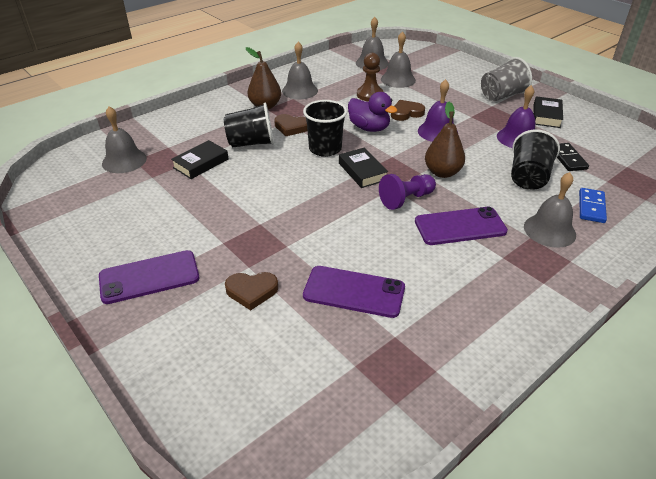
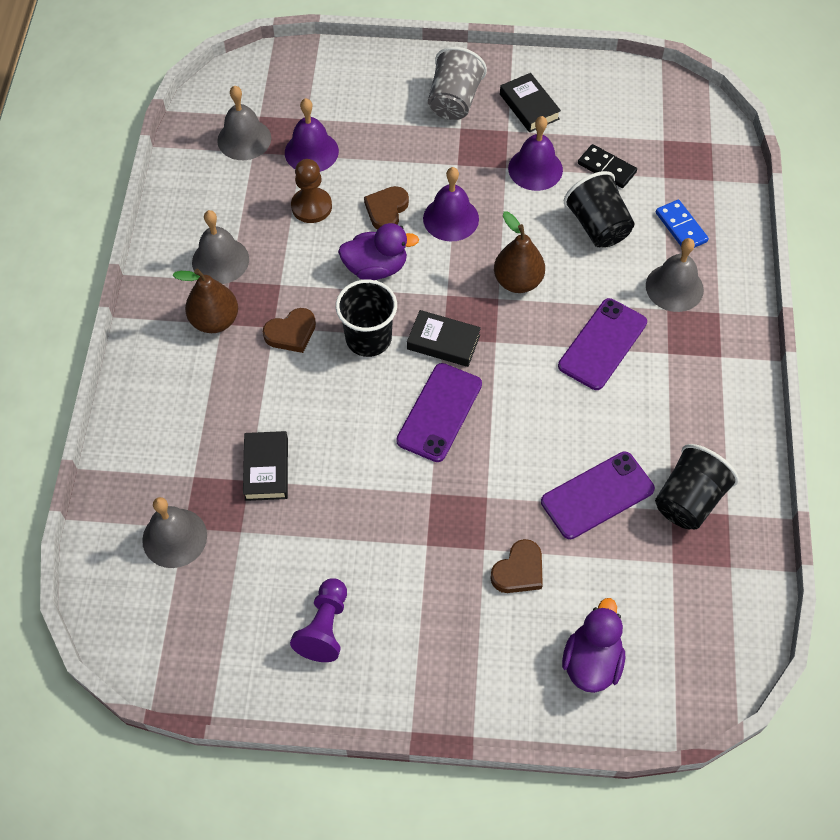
camera: 45 degrees left, 20 degrees up
(149, 277) = (415, 639): purple phone -> purple phone (439, 412)
(221, 373) = (591, 661): none -> purple duck
(251, 143) = (279, 394): black cup -> black cup (688, 500)
(398, 79) = (311, 151): grey bell -> purple bell
(406, 199) = (524, 347): purple pawn -> purple pawn (324, 627)

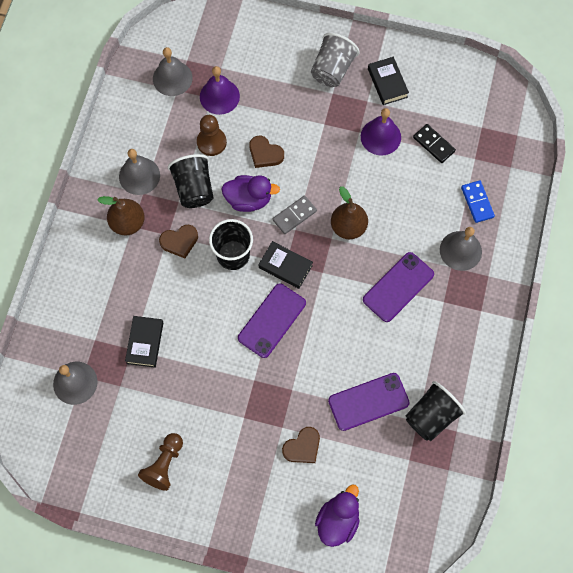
camera: 10 degrees right, 10 degrees up
(324, 627) = (164, 464): purple pawn -> brown pawn
(386, 210) = (265, 154): brown heart -> brown heart turned 90 degrees counterclockwise
(442, 278) = (294, 215): none -> grey domino
(451, 218) = (310, 168): purple bell -> none
(597, 226) = (416, 191): black cup -> black cup (194, 189)

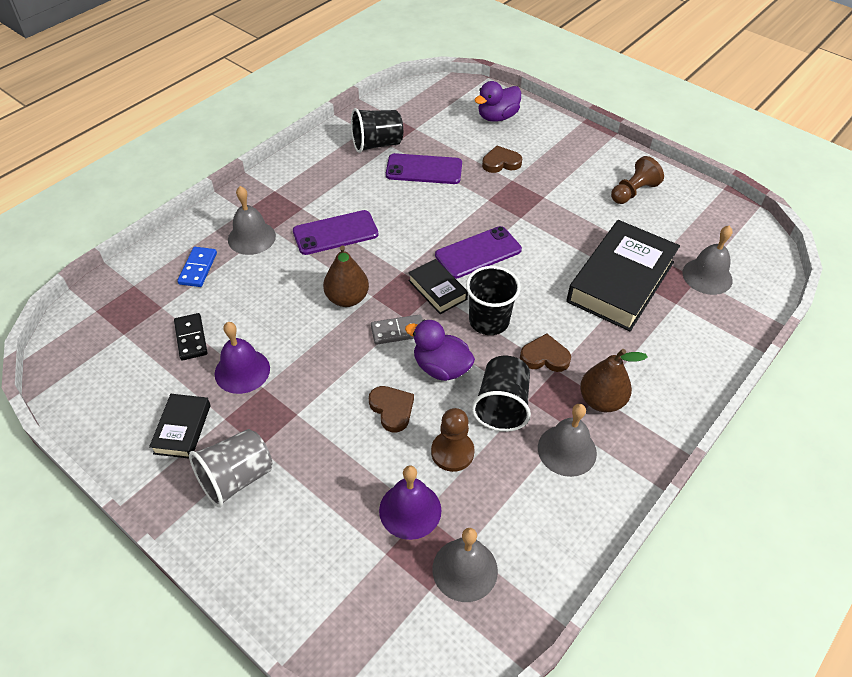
camera: 155 degrees left, 20 degrees down
(145, 343) = (620, 281): black book -> black book, size x2.04

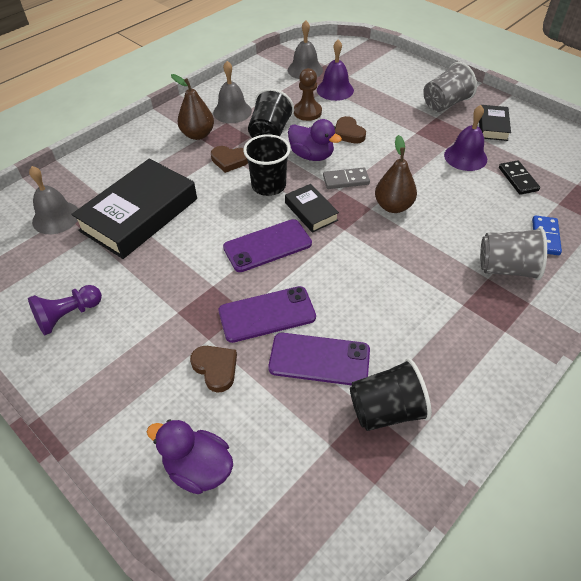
camera: 175 degrees left, 0 degrees up
(251, 237) = (506, 268): grey bell -> grey cup
(335, 233) = (417, 271): purple phone -> purple phone (267, 314)
(497, 117) = (198, 468): purple duck -> purple duck turned 120 degrees counterclockwise
(501, 162) = (215, 368): brown heart -> brown heart turned 120 degrees counterclockwise
(633, 192) = (68, 315): brown pawn -> purple pawn

